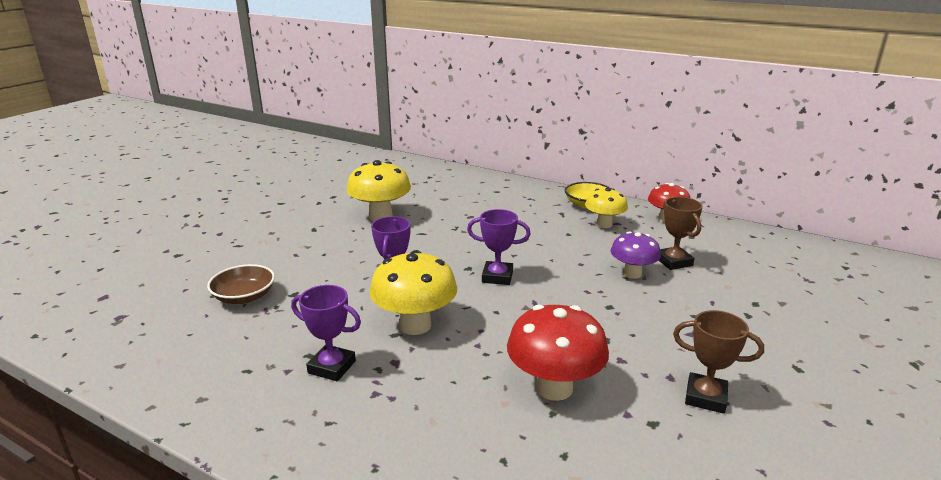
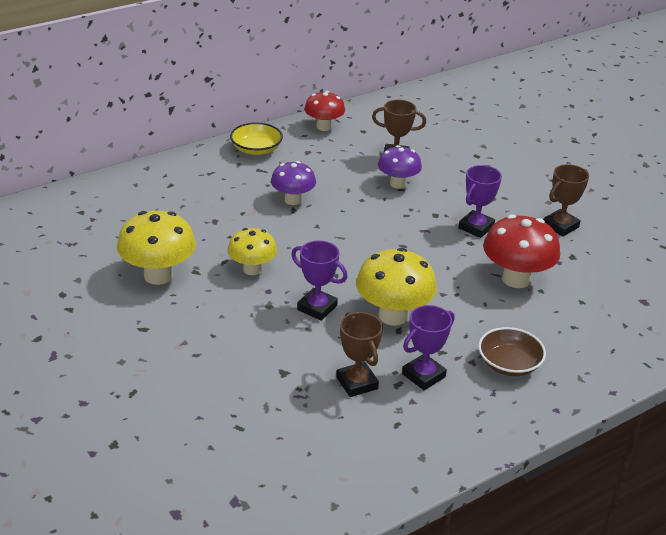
camera: 65 degrees left, 10 degrees up
(244, 297) = (262, 406): brown bowl -> brown bowl (509, 364)
(298, 332) = (357, 383): none -> brown trophy
(497, 277) = (348, 248): purple trophy -> purple trophy (476, 227)
(537, 236) = (293, 200): none -> purple mushroom
(604, 224) = (304, 159): yellow mushroom -> yellow mushroom (252, 269)

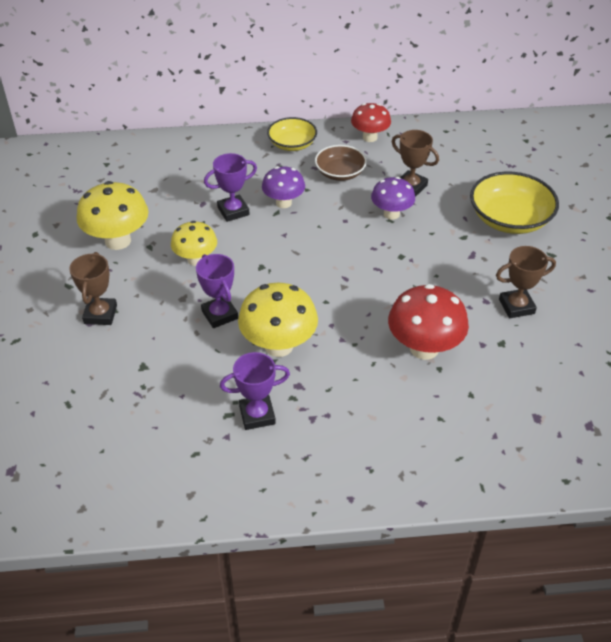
camera: 30 degrees right, 10 degrees up
(357, 383) = (194, 400): brown trophy -> brown trophy (100, 314)
(476, 227) = (429, 281): purple trophy -> purple trophy (233, 211)
(499, 162) = (509, 219): none -> yellow bowl
(509, 364) = (344, 434): brown bowl -> brown bowl (340, 173)

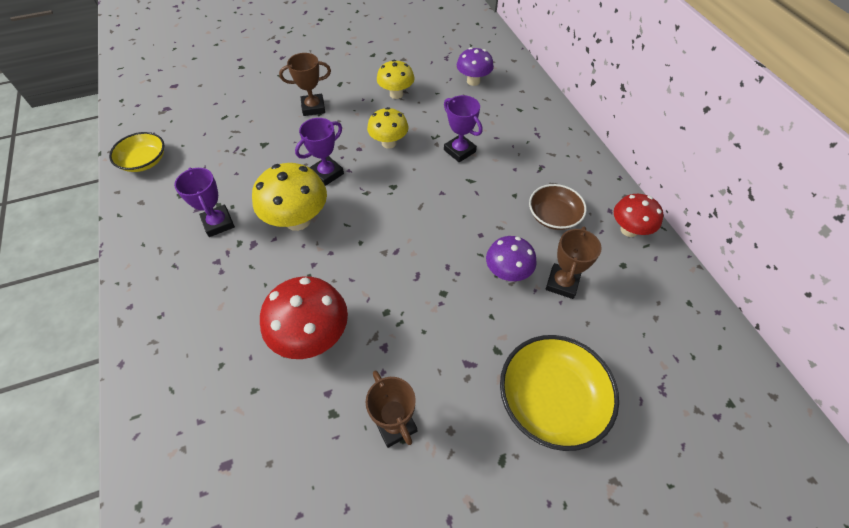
camera: 75 degrees right, 10 degrees up
(118, 241) = (396, 94): yellow mushroom -> yellow mushroom, size x0.65
(283, 203) = (486, 182): purple mushroom -> purple mushroom (473, 81)
(292, 144) = (579, 169): yellow bowl -> yellow bowl (144, 161)

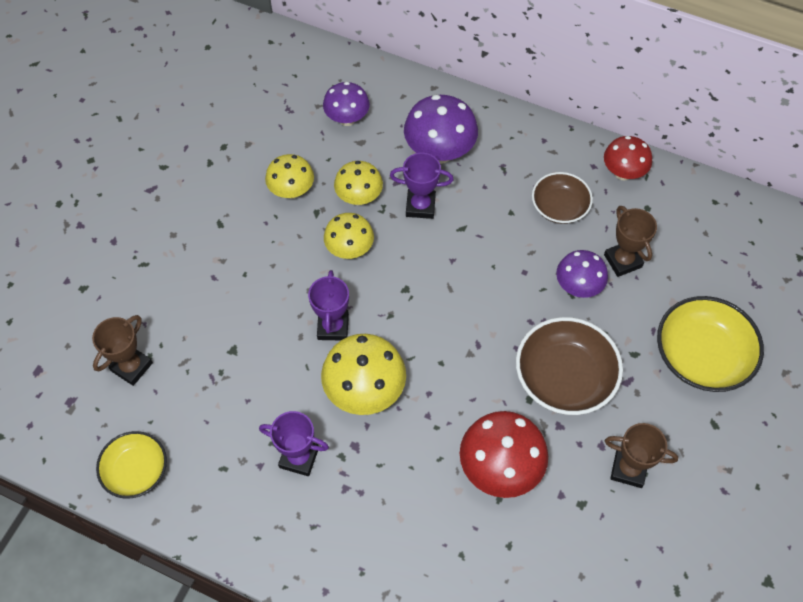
camera: 45 degrees left, 5 degrees up
(313, 107) = (229, 272): brown trophy -> brown trophy (131, 367)
(427, 320) = (564, 377): none -> brown bowl
(429, 122) = (359, 197): none -> yellow mushroom
(508, 132) = (439, 152): none -> purple mushroom

